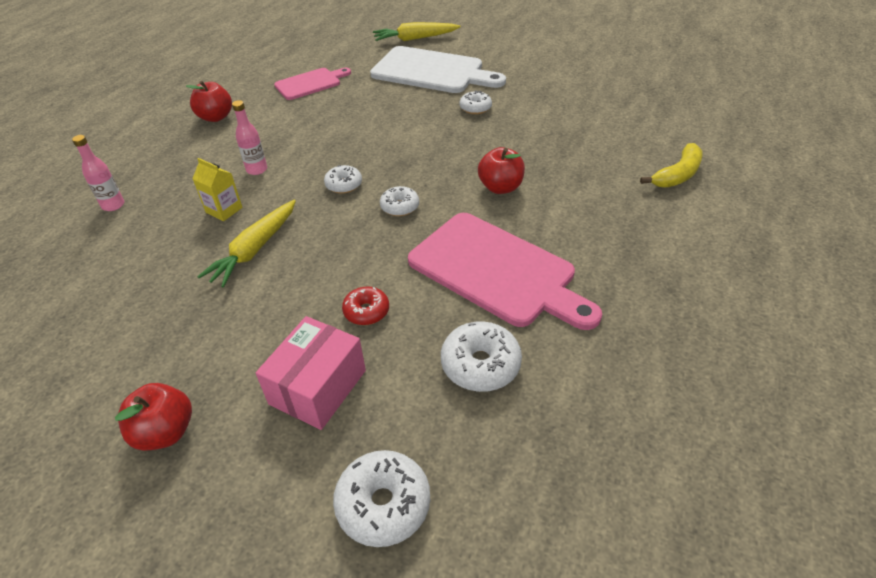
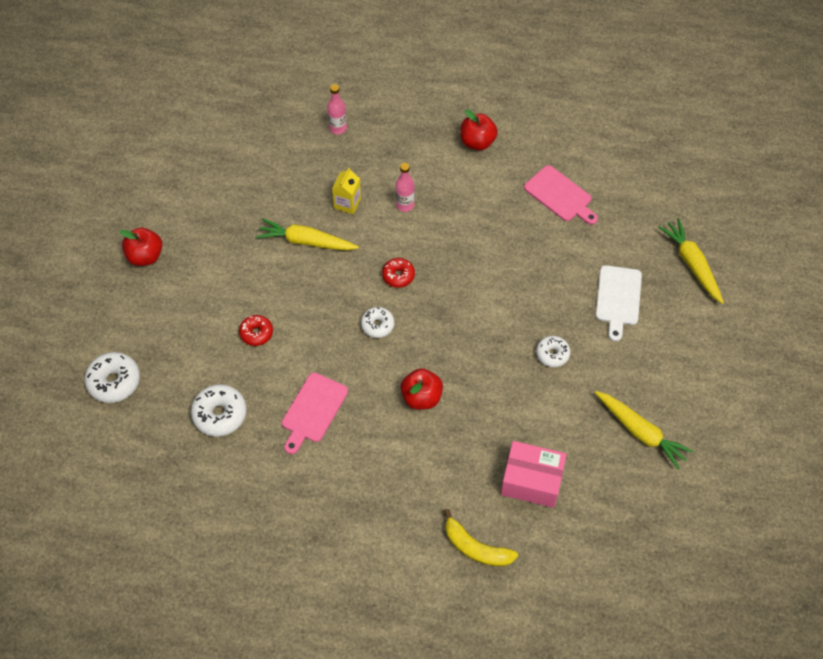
camera: 75 degrees right, 15 degrees up
(318, 387) = (188, 324): pink box -> pink box (531, 481)
(344, 185) = (398, 275): white donut -> red donut
(432, 71) = (618, 298): white cutting board -> white cutting board, size x0.57
(496, 271) = (313, 410): pink cutting board -> pink cutting board, size x0.57
(564, 78) = (640, 432): none -> yellow carrot

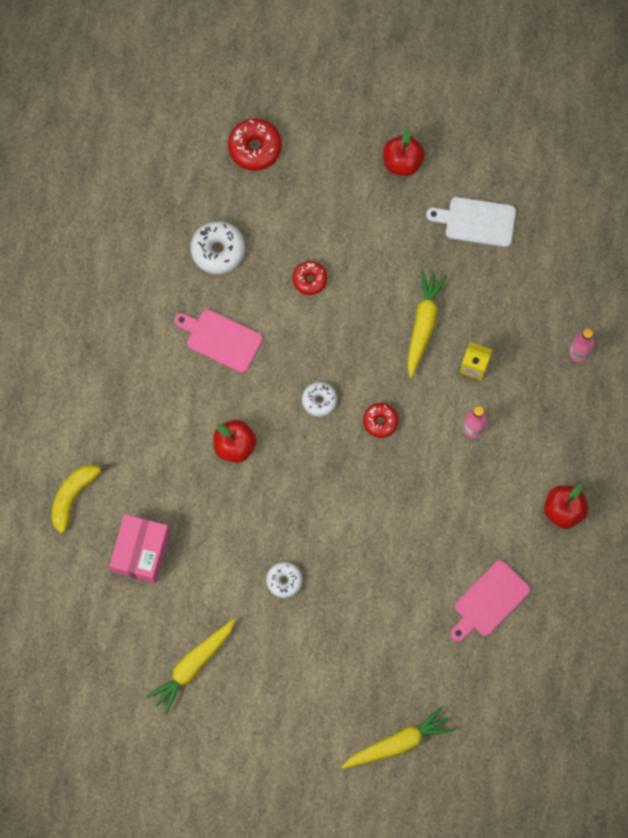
camera: 90 degrees right, 15 degrees up
(114, 381) = (255, 148): white donut -> red donut
(618, 298) = (353, 656): white cutting board -> white cutting board (476, 221)

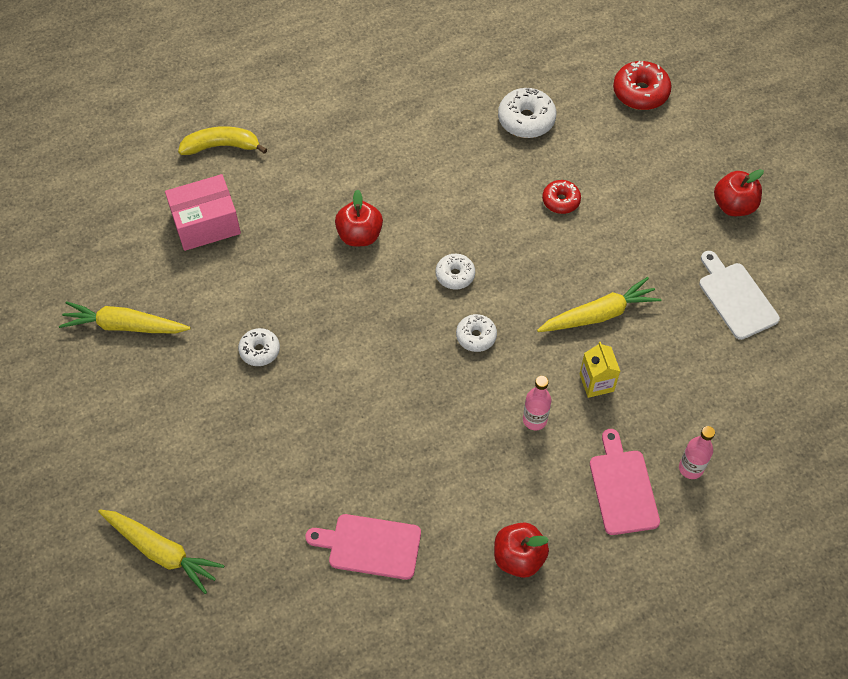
camera: 55 degrees right, 15 degrees down
(221, 339) = (449, 168): pink cutting board -> pink cutting board (622, 488)
(380, 421) = (476, 336): red donut -> white donut

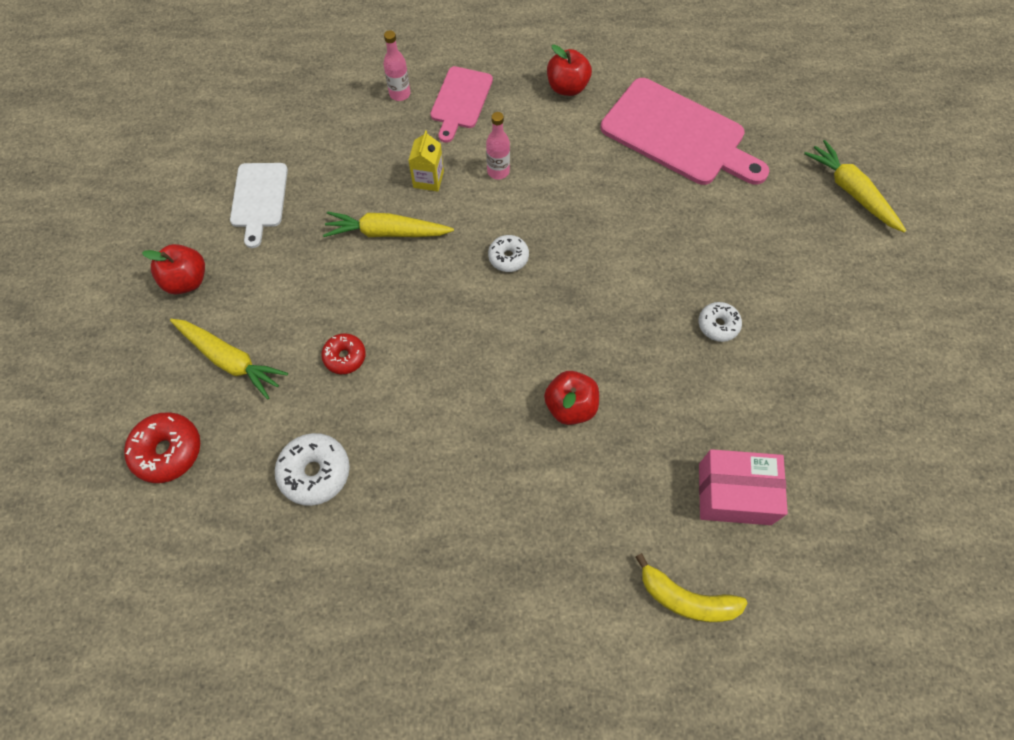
camera: 155 degrees left, 5 degrees up
(124, 326) = (851, 406): yellow carrot -> yellow carrot (230, 360)
(370, 546) = (678, 135): pink cutting board -> pink cutting board, size x1.75
(455, 275) = (495, 323): white donut -> none

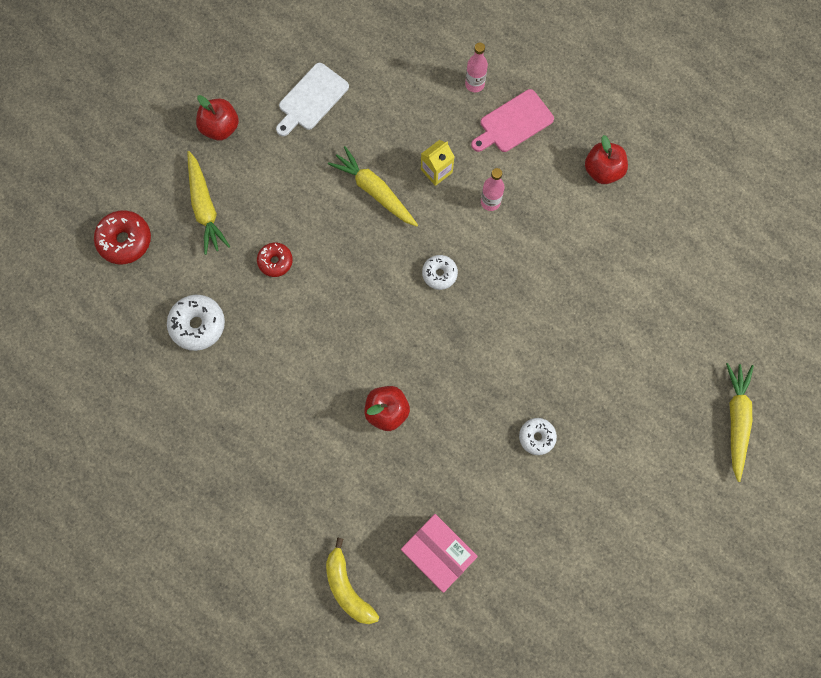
camera: 40 degrees right, 10 degrees up
(678, 135) = (649, 273): pink cutting board -> none

